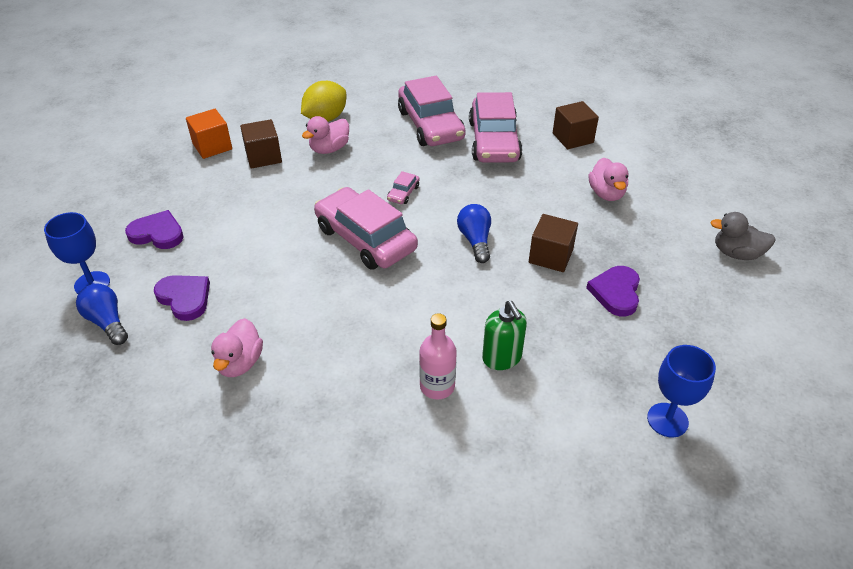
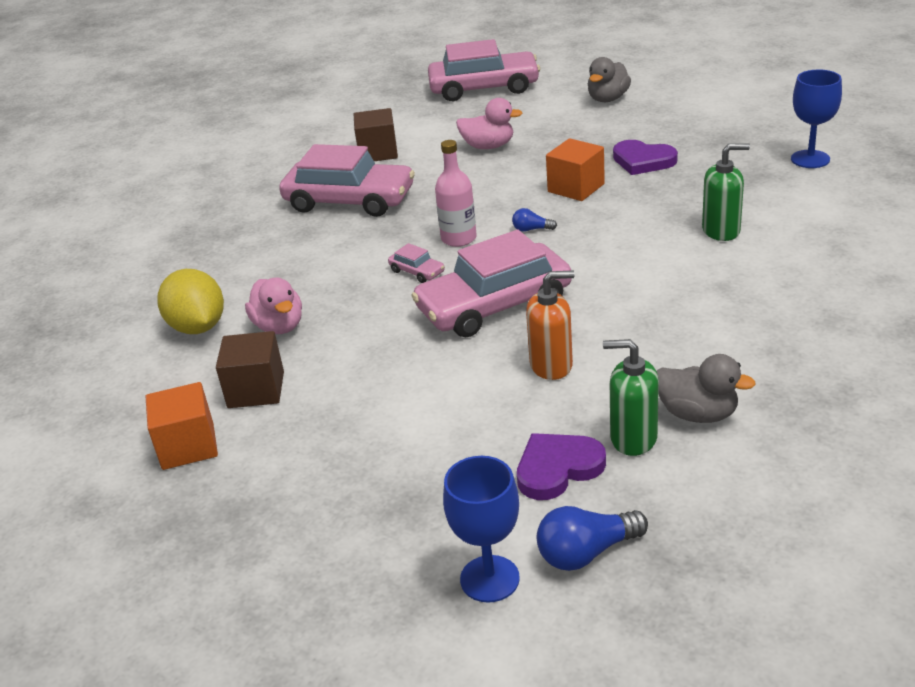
camera: 70 degrees left, 10 degrees down
(157, 233) = (392, 504): purple heart -> none
(214, 331) = (633, 438): none -> green soap dispenser
(240, 363) = (697, 414): pink duck -> grey duck
(294, 279) = (551, 365): none -> orange soap dispenser
(430, 125) = (282, 241): pink car -> pink car (484, 88)
(437, 386) = (756, 272): pink bottle -> pink bottle (458, 238)
(475, 240) = (531, 229): blue light bulb -> blue light bulb, size x0.55
(550, 256) = (576, 188): brown cube -> orange cube

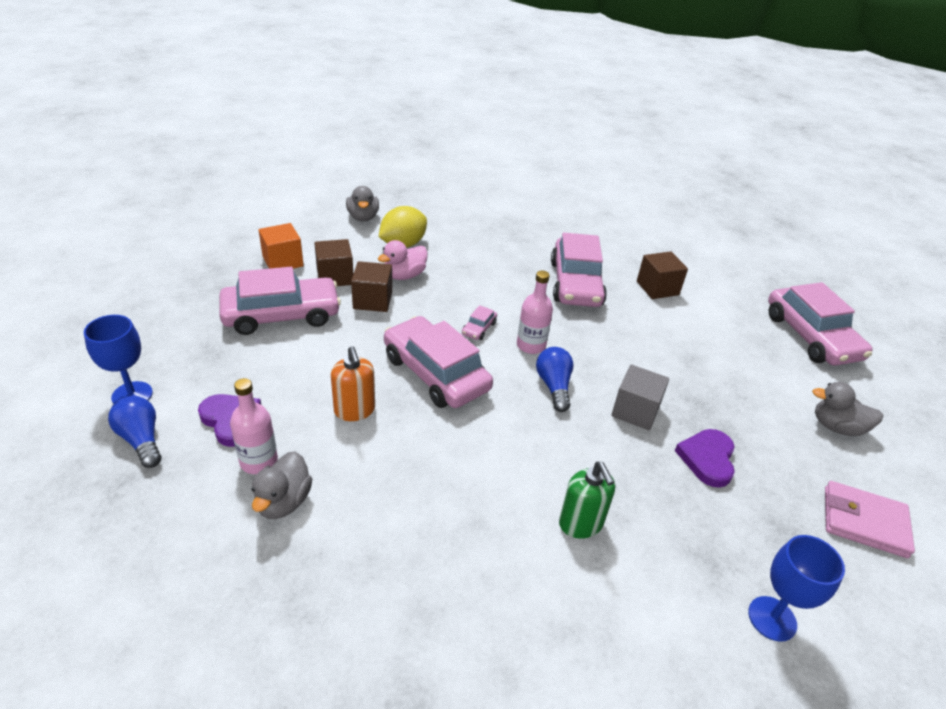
camera: 70 degrees right, 5 degrees up
(97, 366) = (363, 217): none -> grey duck
(329, 354) = (372, 300): none -> brown cube
(335, 438) = (281, 315): none -> pink car
(488, 146) = (694, 349): pink duck -> none
(531, 229) = (554, 386): blue light bulb -> blue light bulb, size x1.81
(576, 188) = (635, 411): orange cube -> grey cube
(633, 438) = (259, 461): green soap dispenser -> pink bottle
(714, 108) = (864, 522): none -> pink wallet

